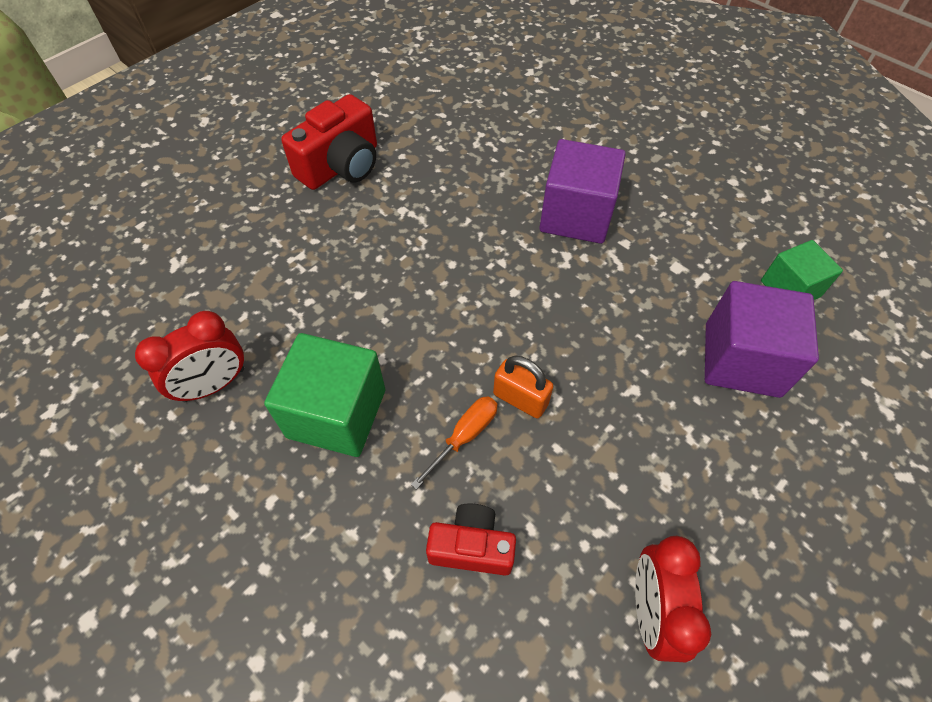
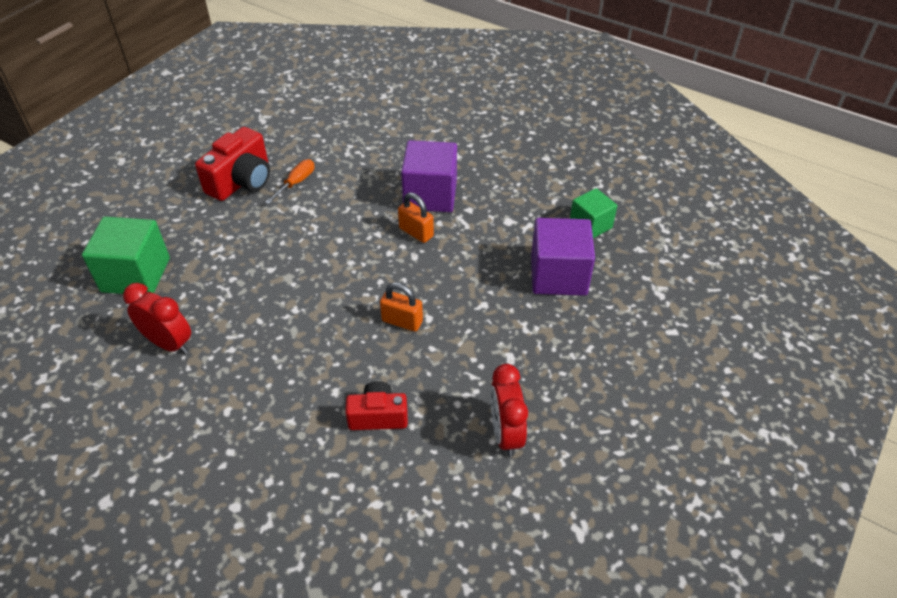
camera: 10 degrees left, 10 degrees down
(214, 385) = (169, 343): red clock -> red clock turned 105 degrees counterclockwise
(337, 413) = (267, 349): green cube -> green cube (136, 275)
(465, 436) = (364, 350): orange screwdriver -> orange screwdriver (296, 182)
(552, 267) = (416, 232): none -> orange padlock

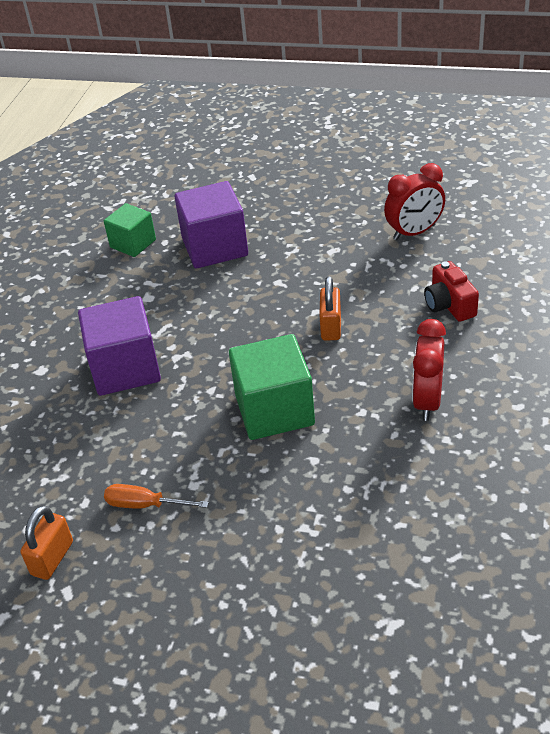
camera: 105 degrees left, 5 degrees down
(136, 275) = (396, 595): green cube -> green cube (274, 410)
(169, 343) = (475, 497): red clock -> red clock (427, 401)
(241, 181) = (162, 570): red camera -> none
(416, 232) = (195, 359): orange padlock -> orange padlock (52, 558)

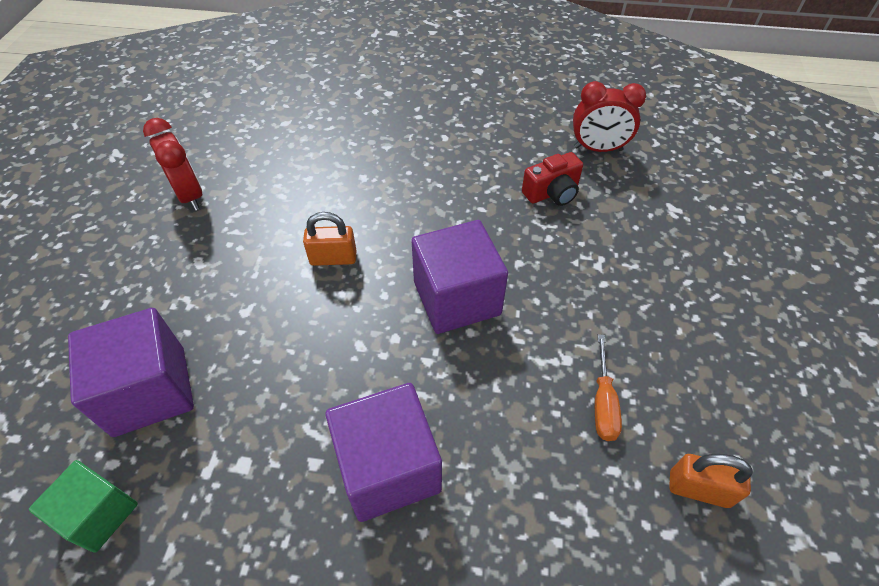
camera: 100 degrees left, 10 degrees up
(274, 410) = (457, 298): green cube -> purple cube
(427, 401) = (440, 188): red clock -> red clock (598, 149)
(449, 305) = (313, 172): red camera -> red camera (552, 193)

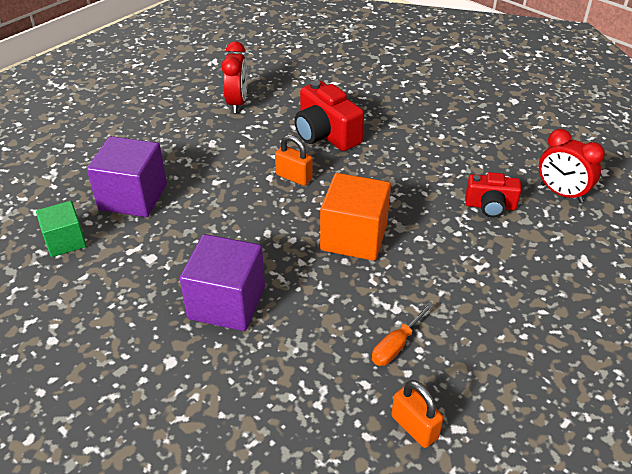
camera: 35 degrees right, 10 degrees down
(326, 189) = (325, 134): none -> red camera
(457, 298) = (354, 237): purple cube -> orange cube

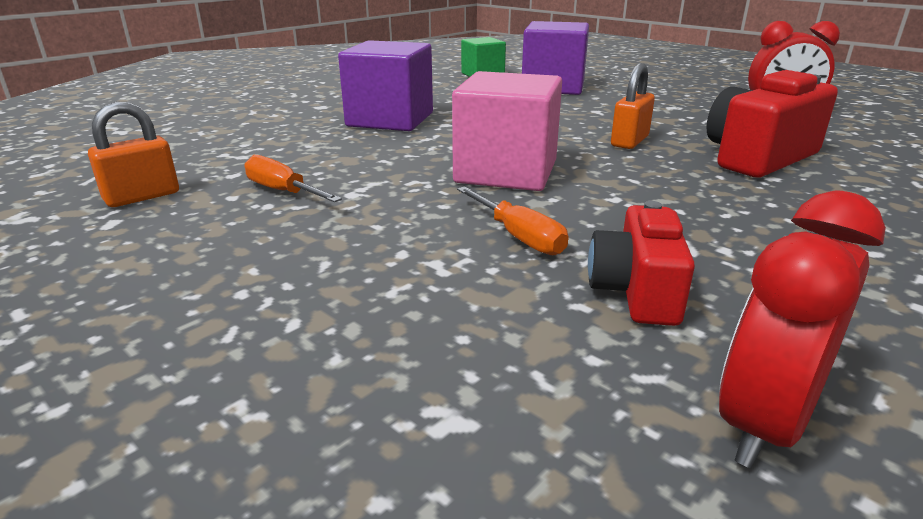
camera: 90 degrees right, 15 degrees down
(354, 237) = (506, 172): orange cube -> pink cube
(446, 237) = (519, 237): none -> orange screwdriver

